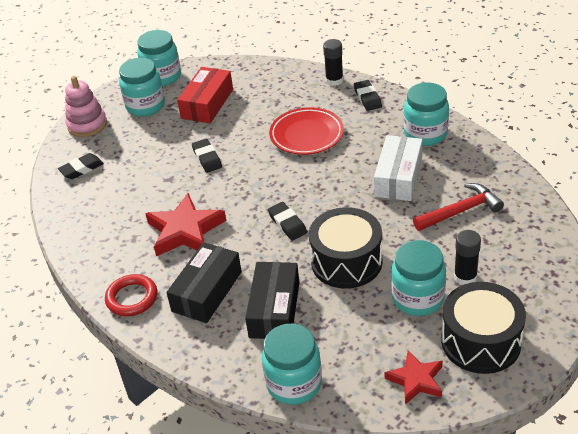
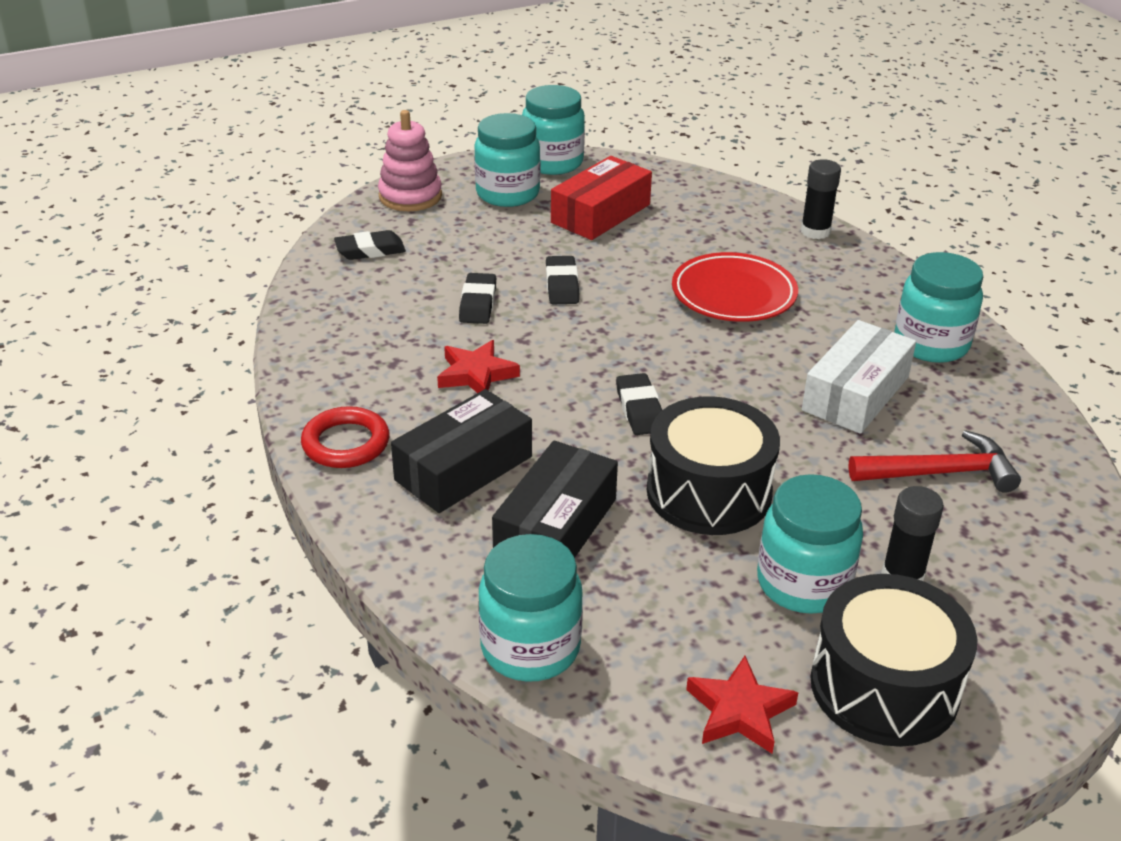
camera: 15 degrees right, 5 degrees down
(185, 231) = (476, 374): red star -> red star, size x0.62
(367, 98) = (857, 269): black eraser -> black eraser (478, 303)

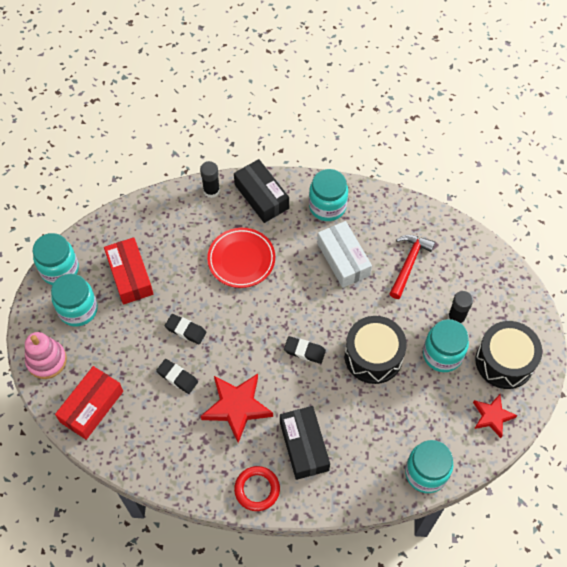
camera: 60 degrees left, 25 degrees up
(370, 250) = (92, 406): black eraser -> red box
(476, 374) = (237, 407): red star -> red star, size x1.62
(556, 527) = (362, 427): black box -> black box (261, 196)

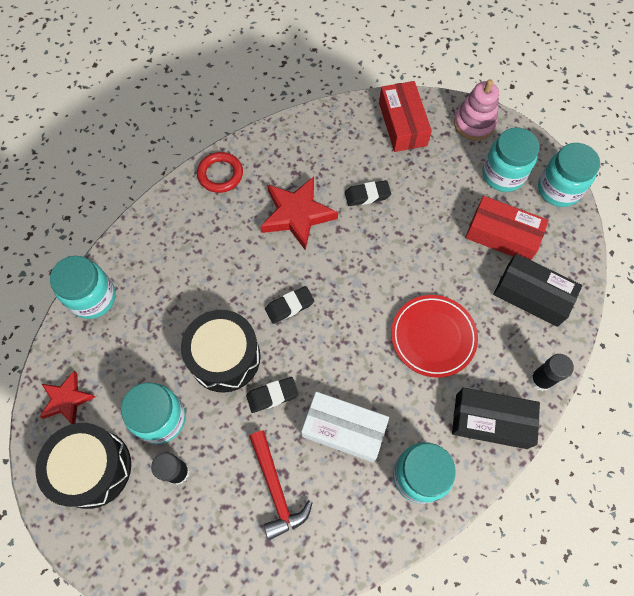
camera: 135 degrees right, 5 degrees up
(185, 330) = (404, 234): black eraser -> black eraser (272, 395)
(304, 446) = (214, 232): black box -> black box (532, 295)

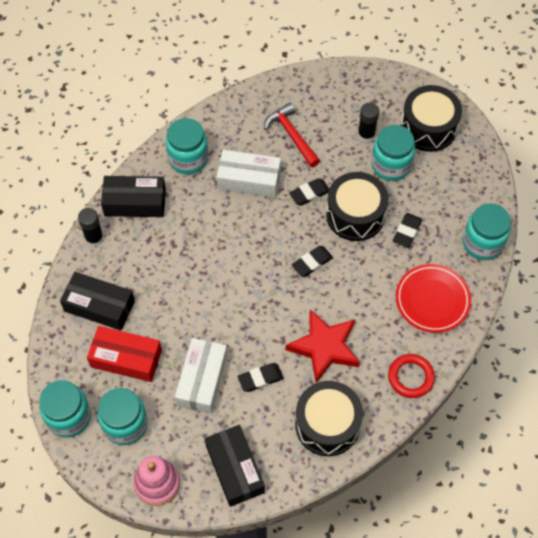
camera: 170 degrees right, 5 degrees down
(67, 399) = (468, 167): red star -> none
(172, 326) = (407, 232): none -> black eraser
(311, 146) = (327, 424): none -> black drum
(402, 124) = (235, 469): red box -> black box
(425, 203) = (202, 380): none -> white box
(433, 337) = (185, 257): red plate -> red plate (432, 300)

